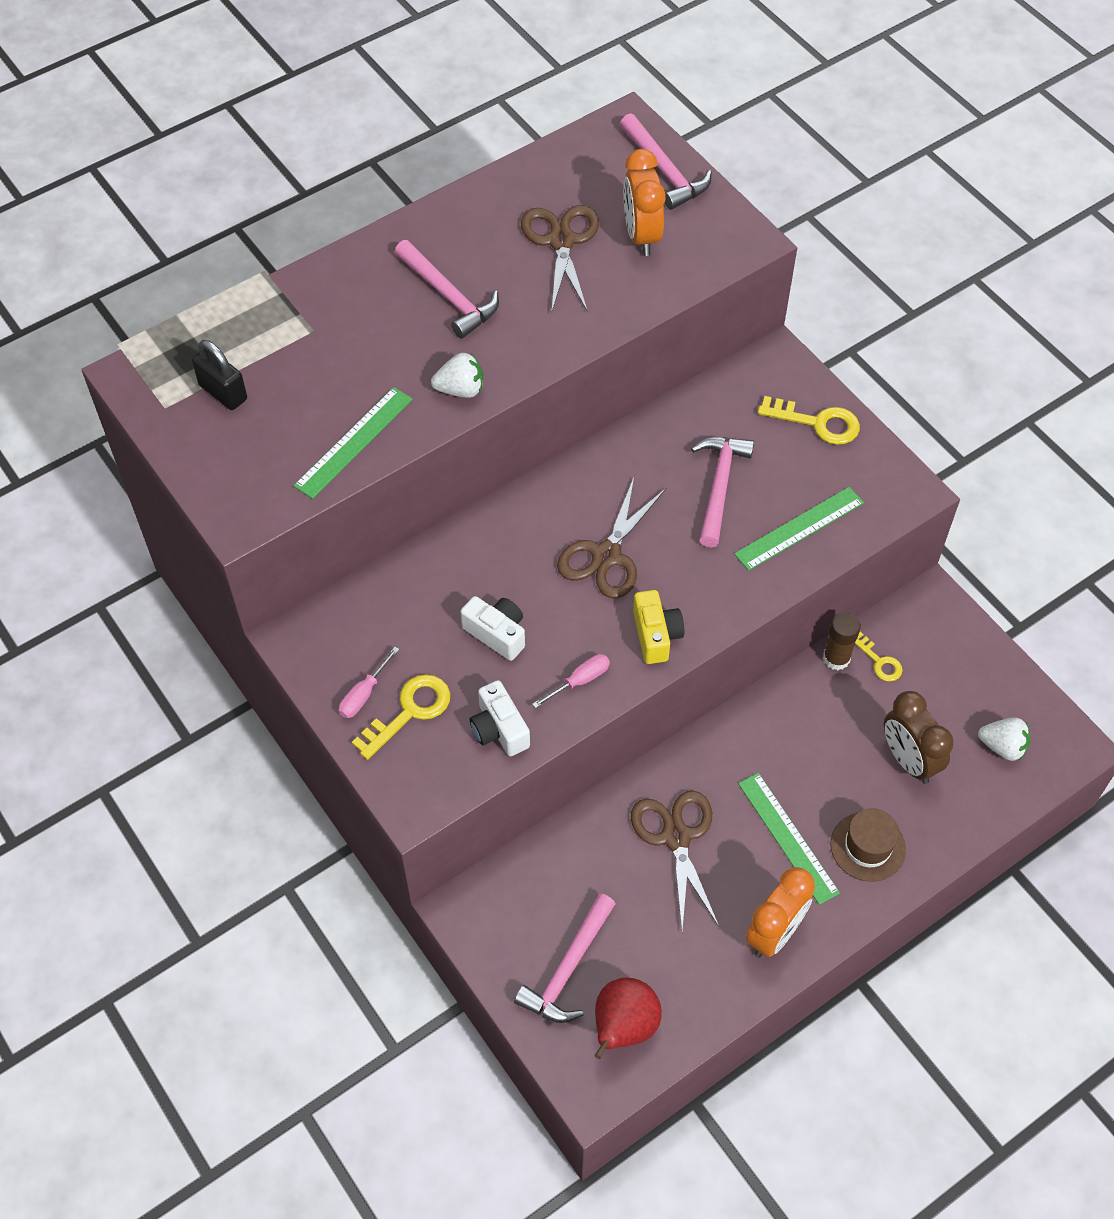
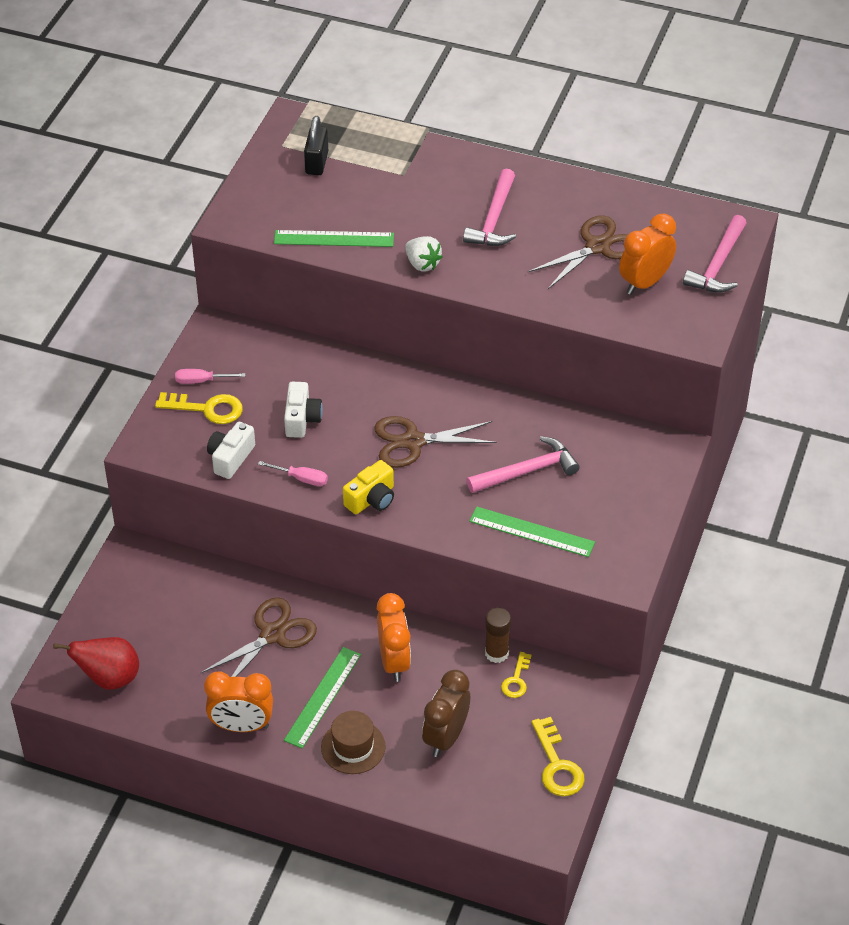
camera: 55 degrees right, 10 degrees down
(567, 969) = (129, 627): pink hammer -> none
(787, 749) = (394, 661): none -> orange clock
(817, 423) = (637, 497): yellow key -> yellow key (557, 765)
(1002, 746) = (506, 790): white strawberry -> none

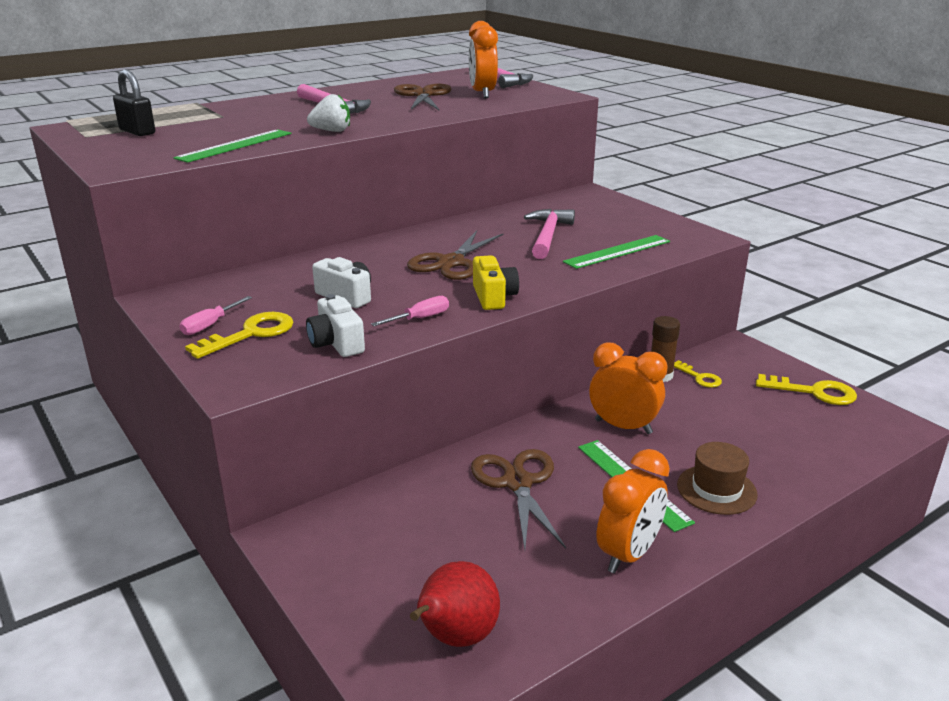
camera: 55 degrees left, 20 degrees down
(446, 737) = (742, 433): brown clock -> none

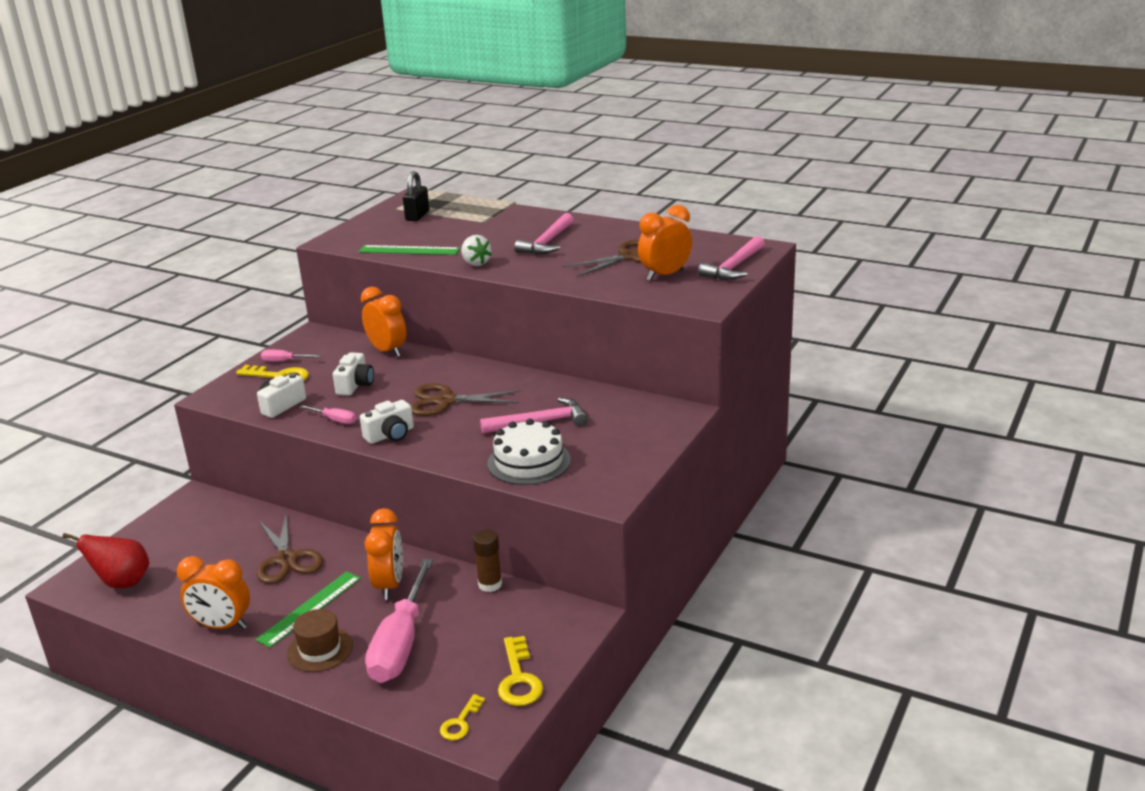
camera: 65 degrees right, 0 degrees up
(286, 269) = (387, 351): none -> orange clock
(493, 297) = (390, 435): yellow camera -> white camera
(518, 483) = (287, 559): brown scissors -> brown scissors turned 105 degrees clockwise
(617, 252) = (529, 462): green ruler -> white cake
(699, 377) = (501, 606): yellow key -> yellow key (460, 722)
(732, 440) = (400, 644): none -> pink screwdriver

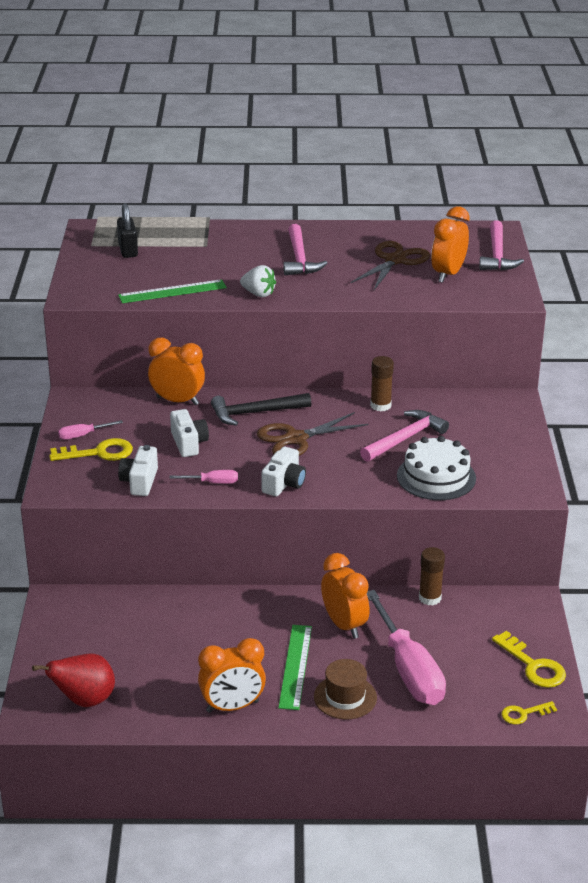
camera: 30 degrees left, 5 degrees up
(287, 559) = (222, 631): brown scissors -> none
(437, 373) = (255, 413): none -> black hammer
(460, 722) = (524, 714): yellow key -> yellow key turned 75 degrees clockwise
(551, 390) = (380, 405): none -> brown glue stick

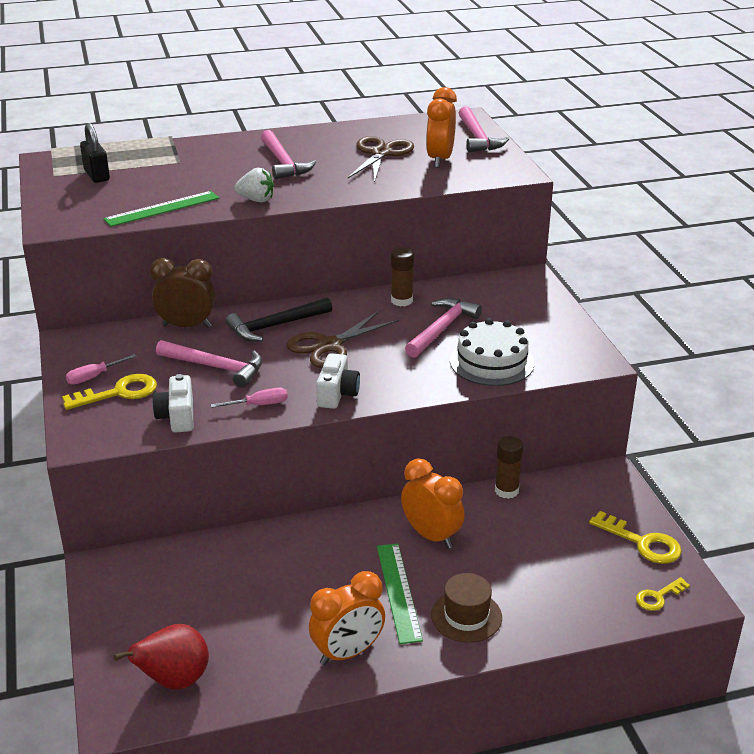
camera: 15 degrees left, 0 degrees up
(177, 401) = (187, 326): orange clock -> brown clock
(188, 443) = (216, 367): white camera -> pink hammer
(409, 670) = (520, 573): pink screwdriver -> none

